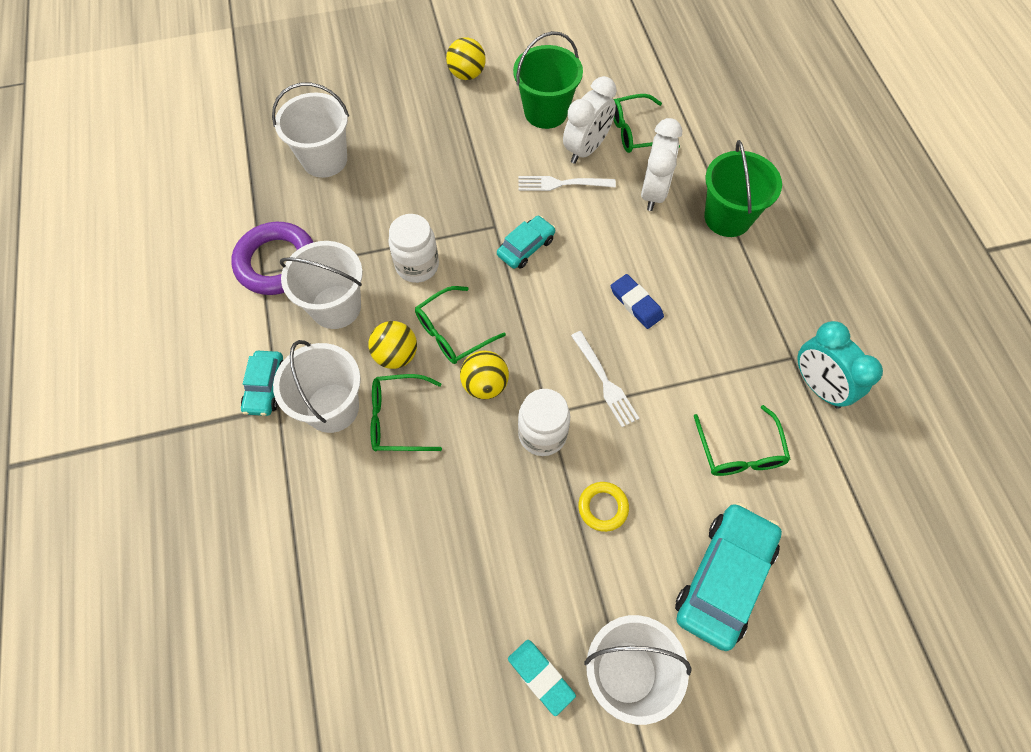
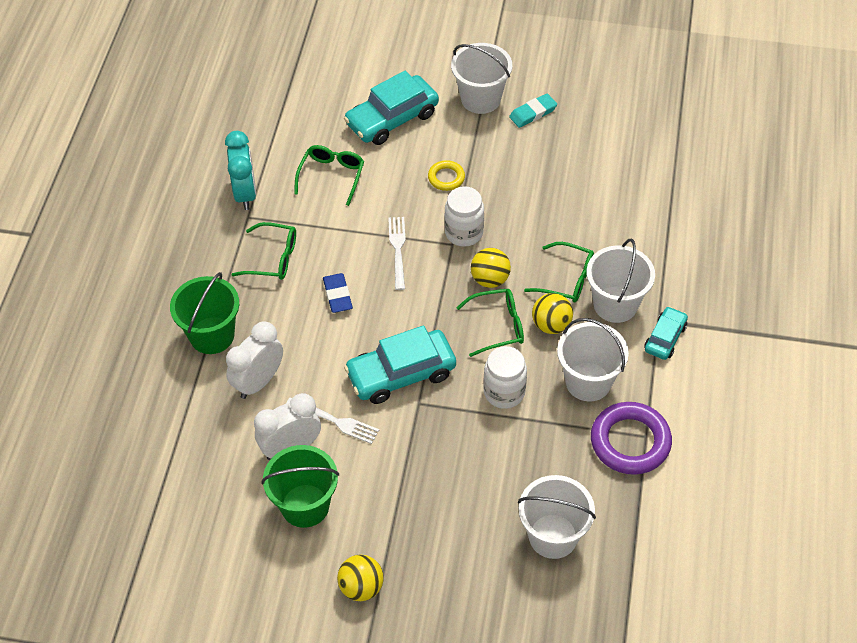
camera: 155 degrees left, 10 degrees down
(526, 247) = (401, 374): turquoise car -> turquoise car, size x1.79
(541, 677) = (533, 113): turquoise eraser -> turquoise eraser turned 75 degrees clockwise
(635, 132) = (232, 448): green glasses -> green glasses (273, 258)

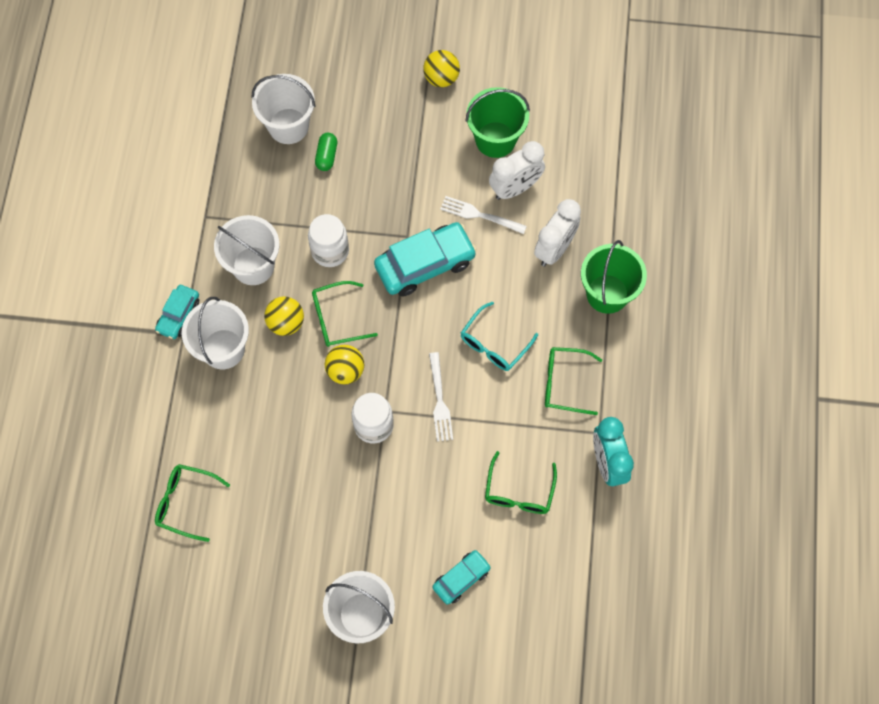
camera: 175 degrees right, 15 degrees up
(337, 295) = (494, 344): blue eraser -> turquoise glasses
(392, 119) = (461, 578): turquoise car -> turquoise car, size x0.56
(446, 178) = (395, 496): yellow ring -> none
(507, 497) = (326, 156): none -> green capsule
(533, 113) = (301, 596): turquoise eraser -> none
(567, 279) = (269, 375): green glasses -> green glasses (185, 502)
(630, 442) = (219, 210): purple ring -> none

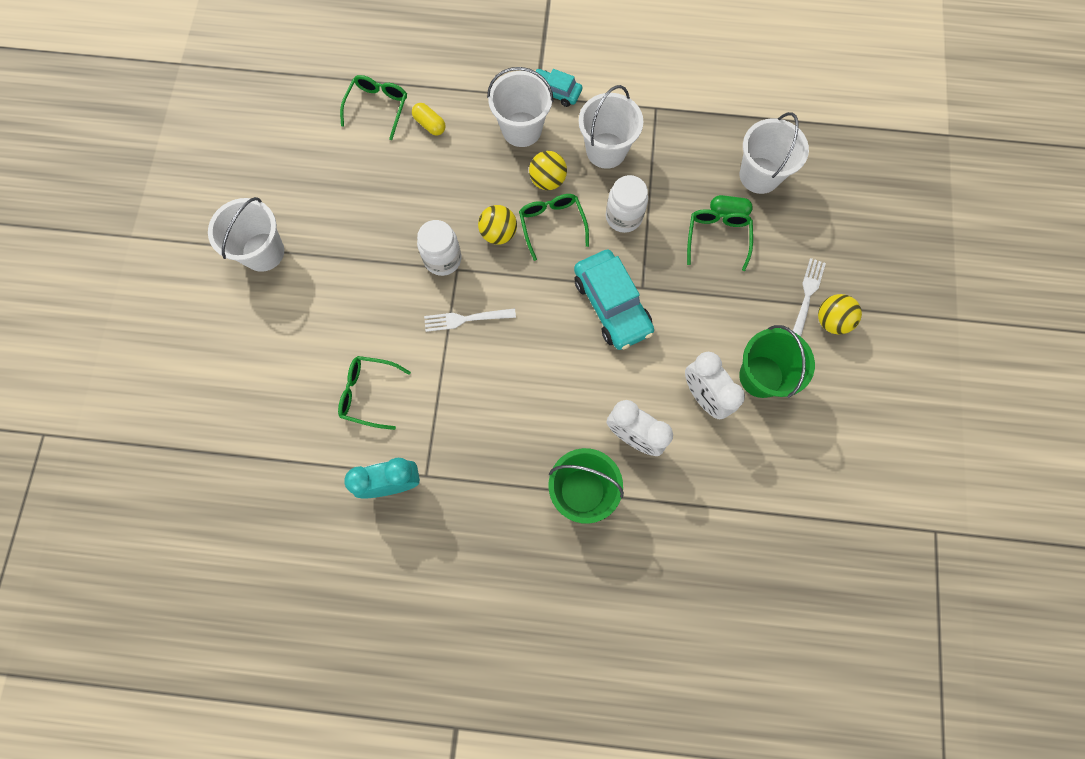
camera: 90 degrees right, 5 degrees up
(211, 445) = (430, 124): none -> yellow capsule
(461, 578) = (288, 338): turquoise car -> none
(480, 215) = (669, 359): white fork -> white fork (807, 296)
(494, 344) = (524, 371): turquoise glasses -> none
(564, 383) = (481, 441): green glasses -> green glasses (717, 237)

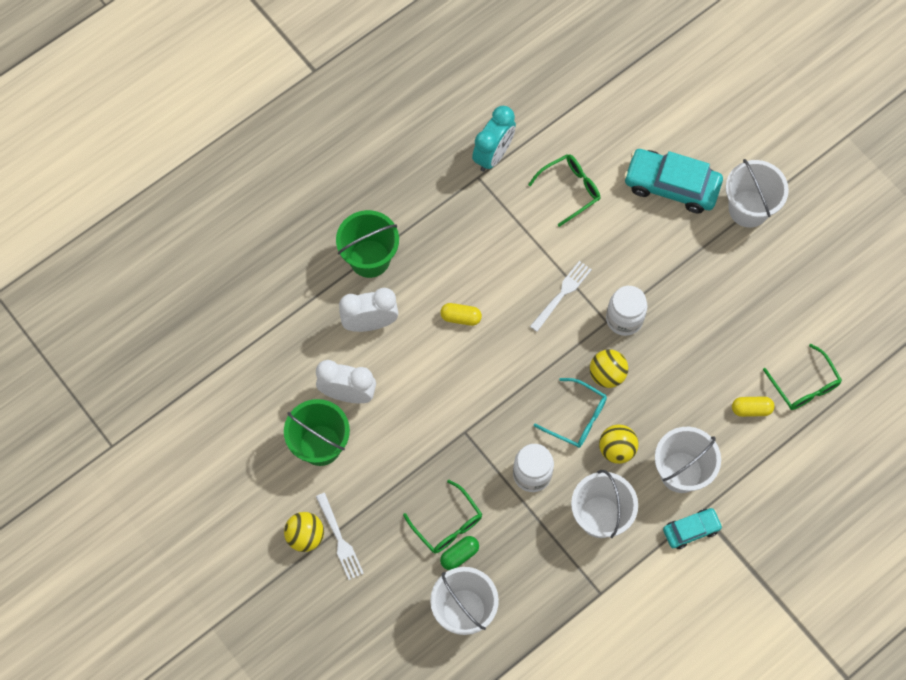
camera: 135 degrees right, 5 degrees down
(552, 224) = (577, 418): green glasses -> turquoise glasses
(559, 373) = (460, 317): none -> yellow capsule
(612, 305) = (473, 399): turquoise car -> turquoise car (671, 186)

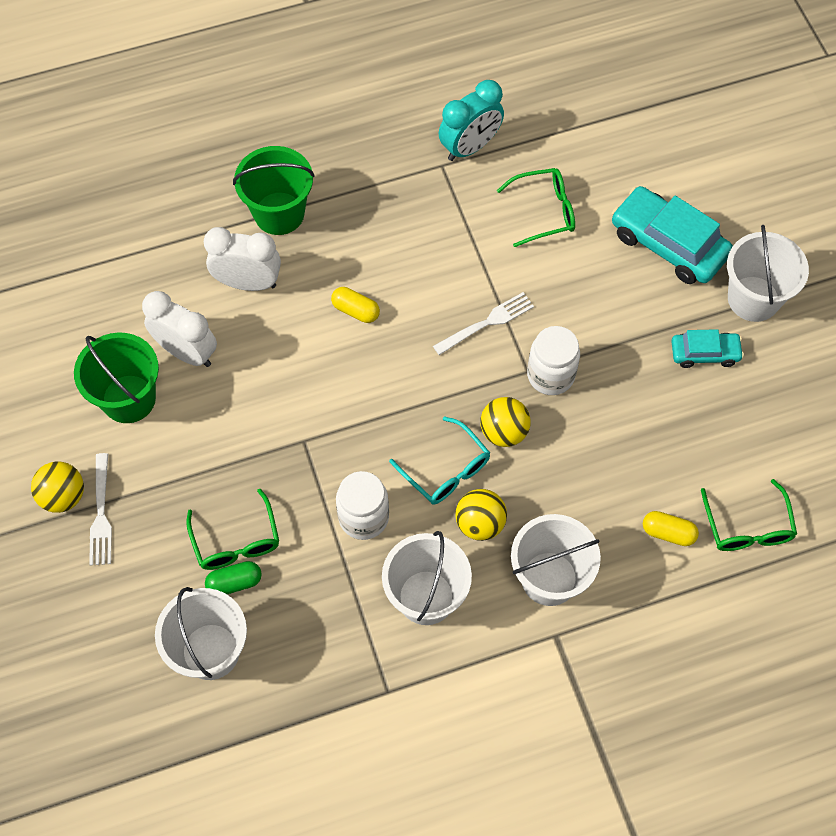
camera: 20 degrees right, 5 degrees down
(691, 530) = (534, 654): turquoise car -> turquoise car (704, 353)

